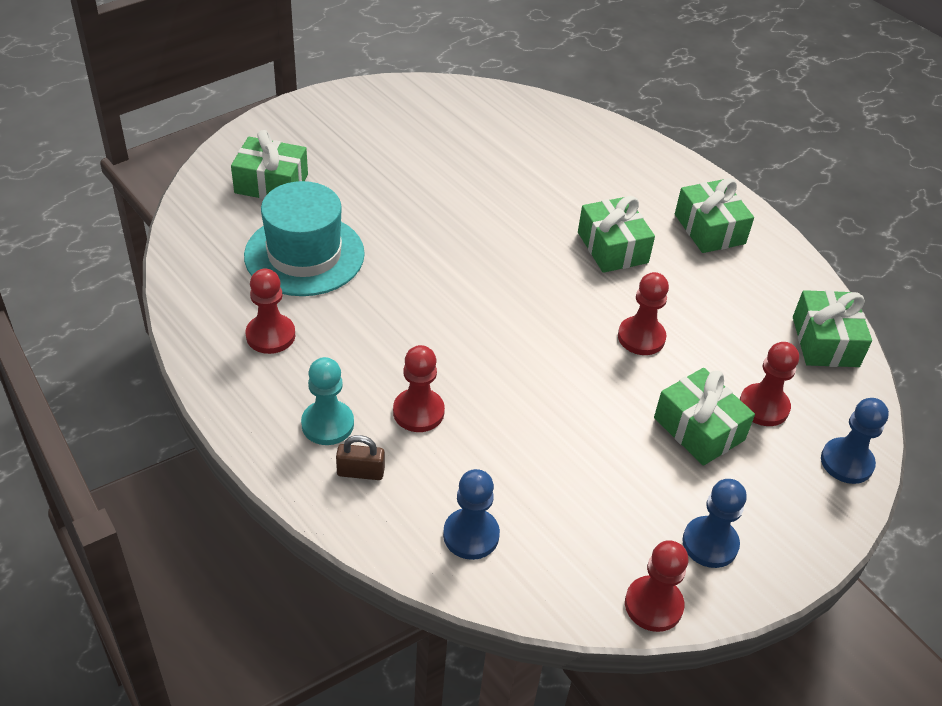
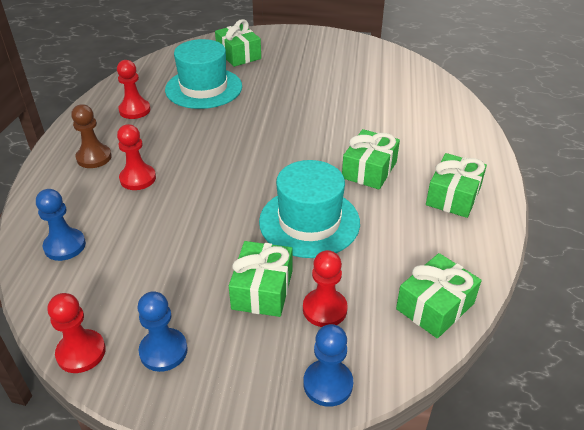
camera: 50 degrees right, 5 degrees down
(327, 424) = (94, 157): turquoise pawn -> brown pawn
(360, 472) = (72, 185): brown padlock -> none
(641, 337) = (309, 222): red pawn -> turquoise hat

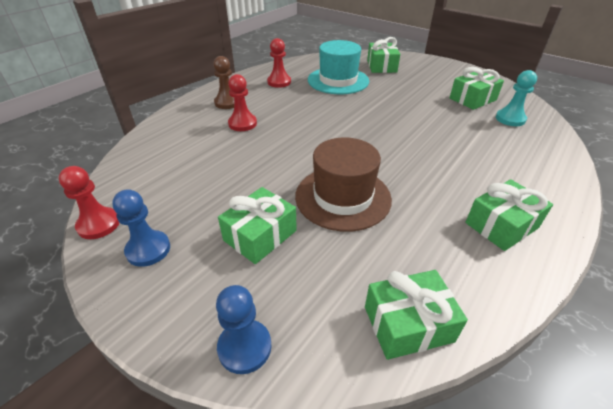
camera: 30 degrees right, 0 degrees up
(65, 246) = (158, 150): blue pawn -> none
(309, 222) = (343, 197): turquoise hat -> brown hat
(324, 309) = (297, 275): red pawn -> none
(369, 170) = (429, 174): green gift -> green gift (472, 99)
(402, 85) = (510, 119): none -> turquoise pawn

